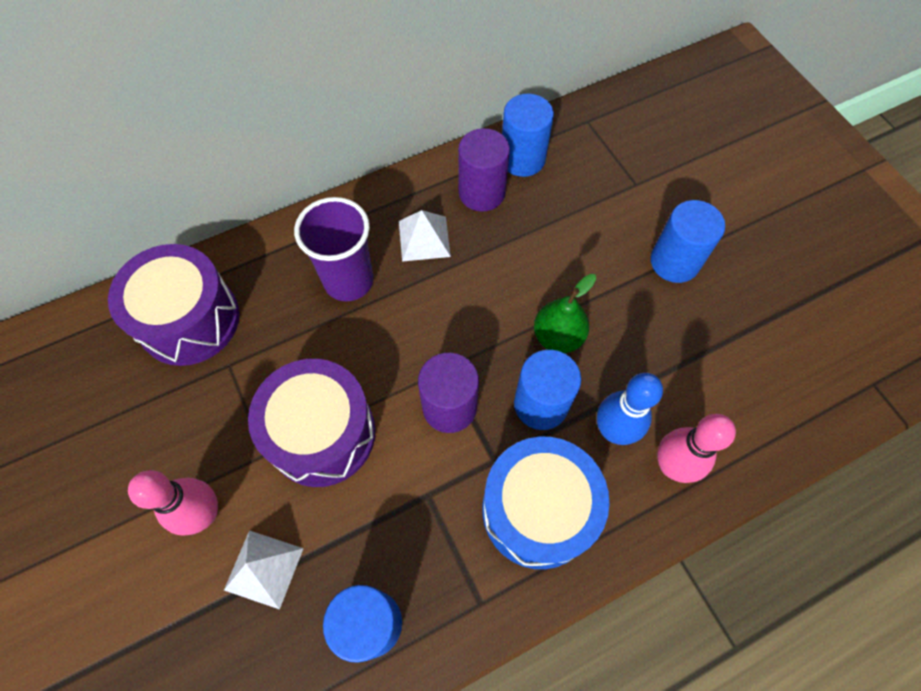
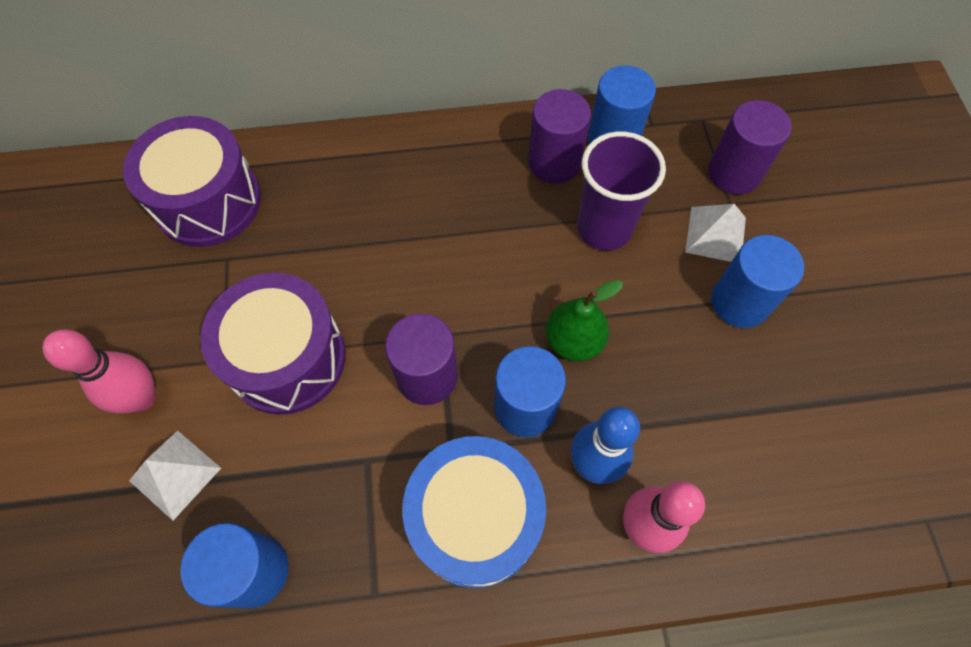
camera: 20 degrees right, 0 degrees up
(348, 281) = (378, 212): purple cup -> purple cup (604, 228)
(424, 238) = (473, 192): white pyramid -> white pyramid (716, 235)
(629, 158) = (734, 173): none -> purple cylinder

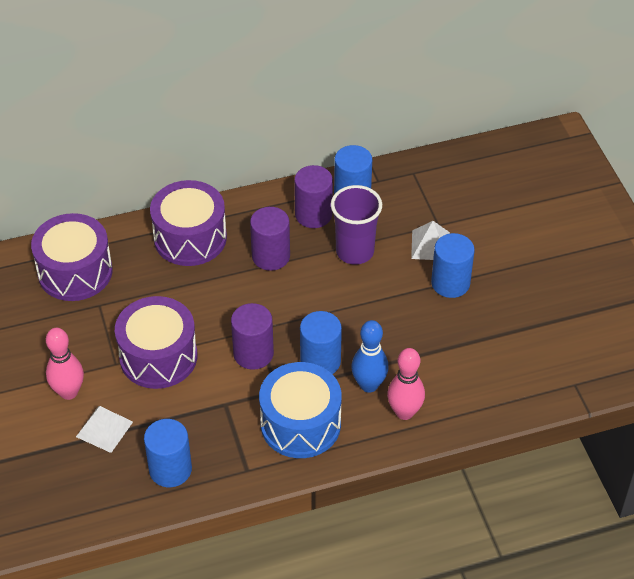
camera: 10 degrees left, 15 degrees down
(377, 173) = (190, 238): none -> purple drum
(574, 341) = (345, 320): green pear -> none
(734, 173) = (438, 205): purple cylinder -> purple cylinder (271, 256)

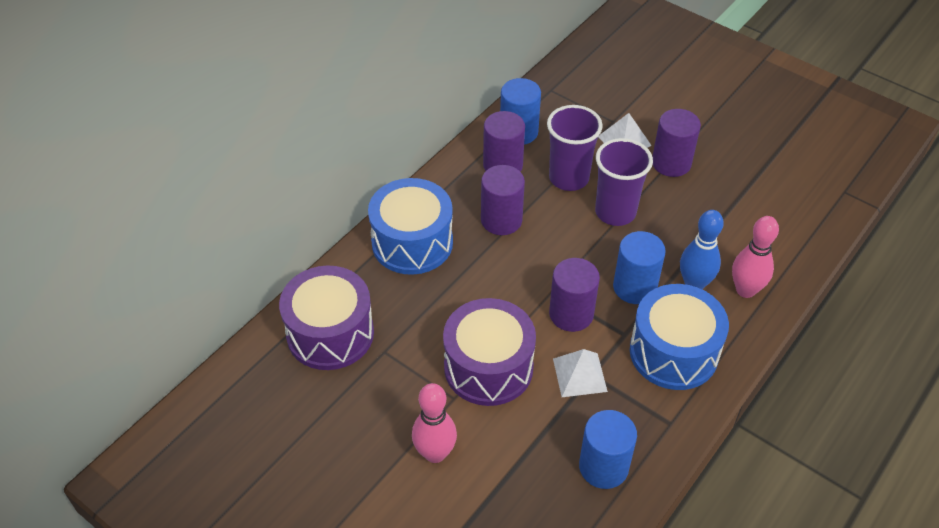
camera: 35 degrees left, 0 degrees up
(104, 429) = (504, 467): white pyramid -> white pyramid (579, 374)
(190, 238) = (412, 242): purple drum -> blue drum
(364, 297) = (615, 212): none -> purple cup
(450, 283) = (671, 163): blue cylinder -> purple cylinder

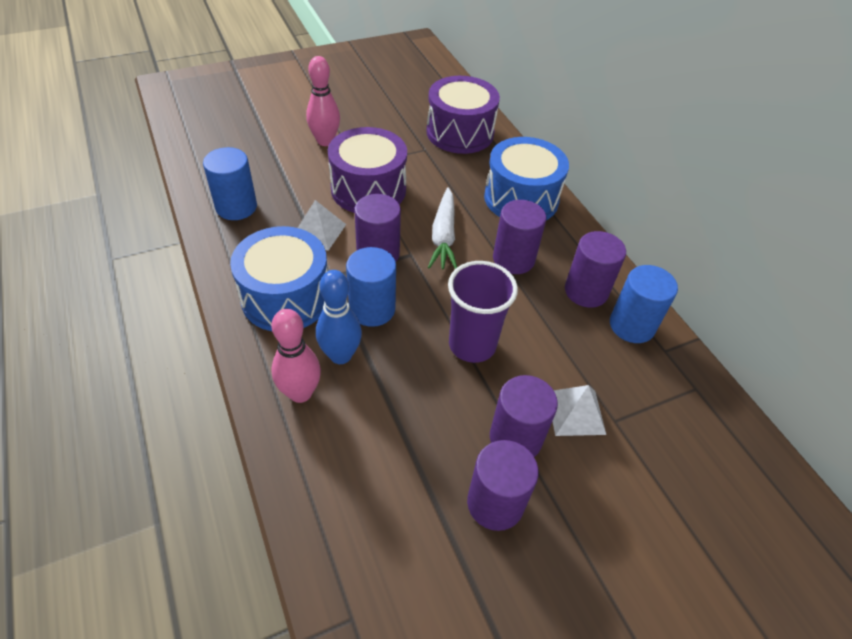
camera: 115 degrees right, 0 degrees up
(510, 278) = (443, 236): none -> white carrot
(569, 178) = (541, 332): purple cup -> none
(723, 157) = (495, 503): none -> purple cylinder

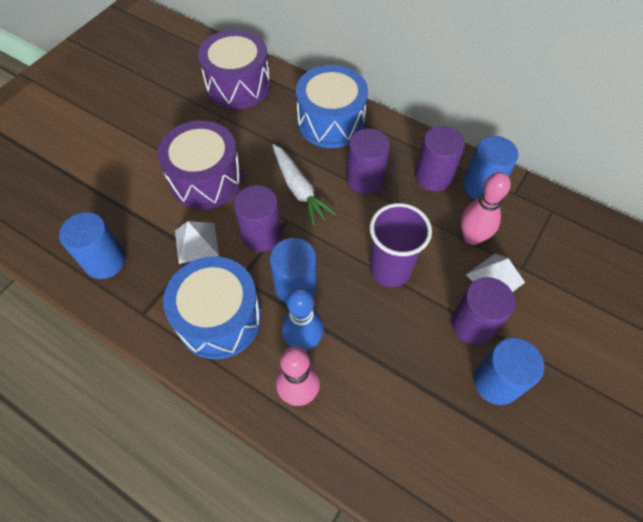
camera: 30 degrees left, 10 degrees up
(325, 141) = (131, 153): pink bowling pin -> pink bowling pin (472, 237)
(495, 503) = (496, 382): purple cylinder -> blue cylinder

